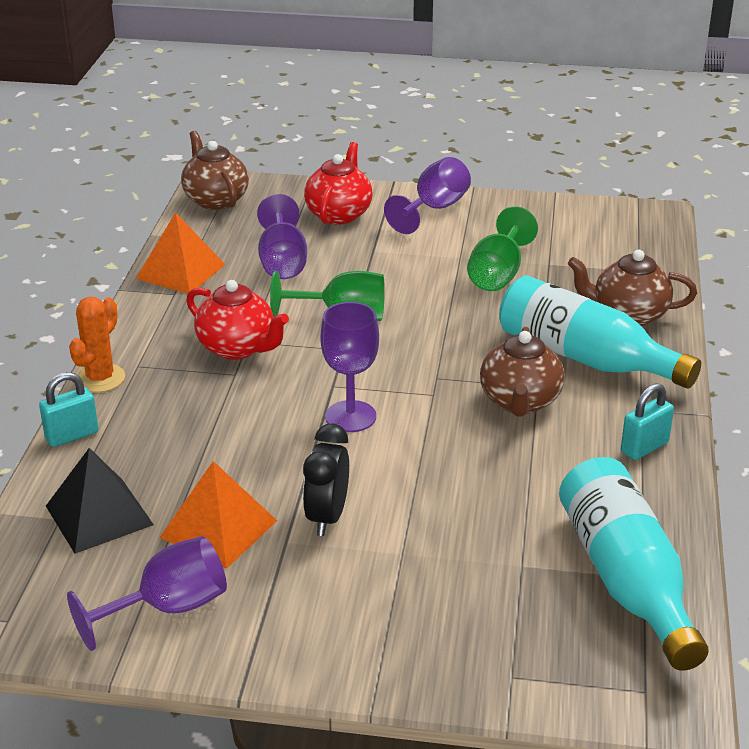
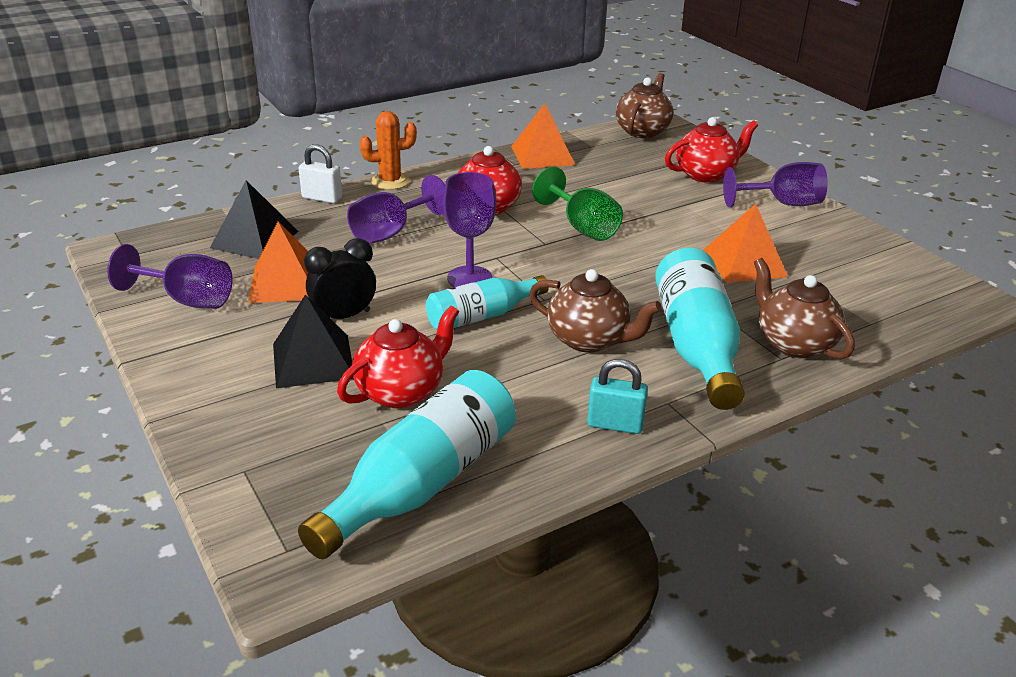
camera: 50 degrees right, 0 degrees up
(72, 435) = (322, 198): turquoise padlock -> white padlock
(282, 262) = (611, 181): purple goblet -> purple goblet (390, 233)
(381, 567) = (313, 360): none -> black pyramid
(420, 439) = (482, 316): none -> turquoise bottle
(487, 535) = (401, 391): none -> red teapot
(498, 274) = (744, 263): green goblet -> orange pyramid
(520, 402) = (589, 340): brown teapot -> brown teapot turned 120 degrees counterclockwise

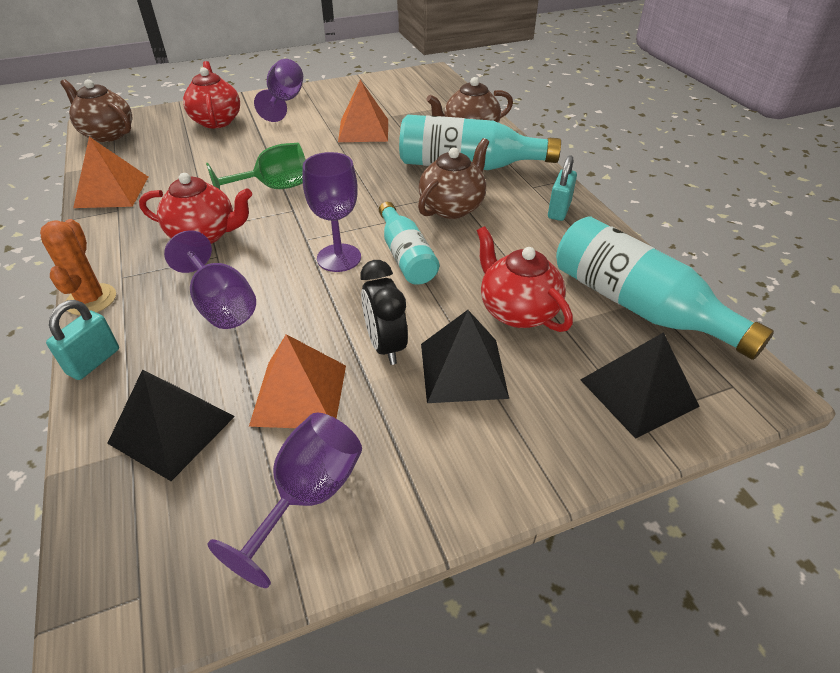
camera: 80 degrees left, 10 degrees up
(279, 472) = (638, 393): none -> black pyramid
(322, 198) = (93, 361): white padlock -> turquoise padlock

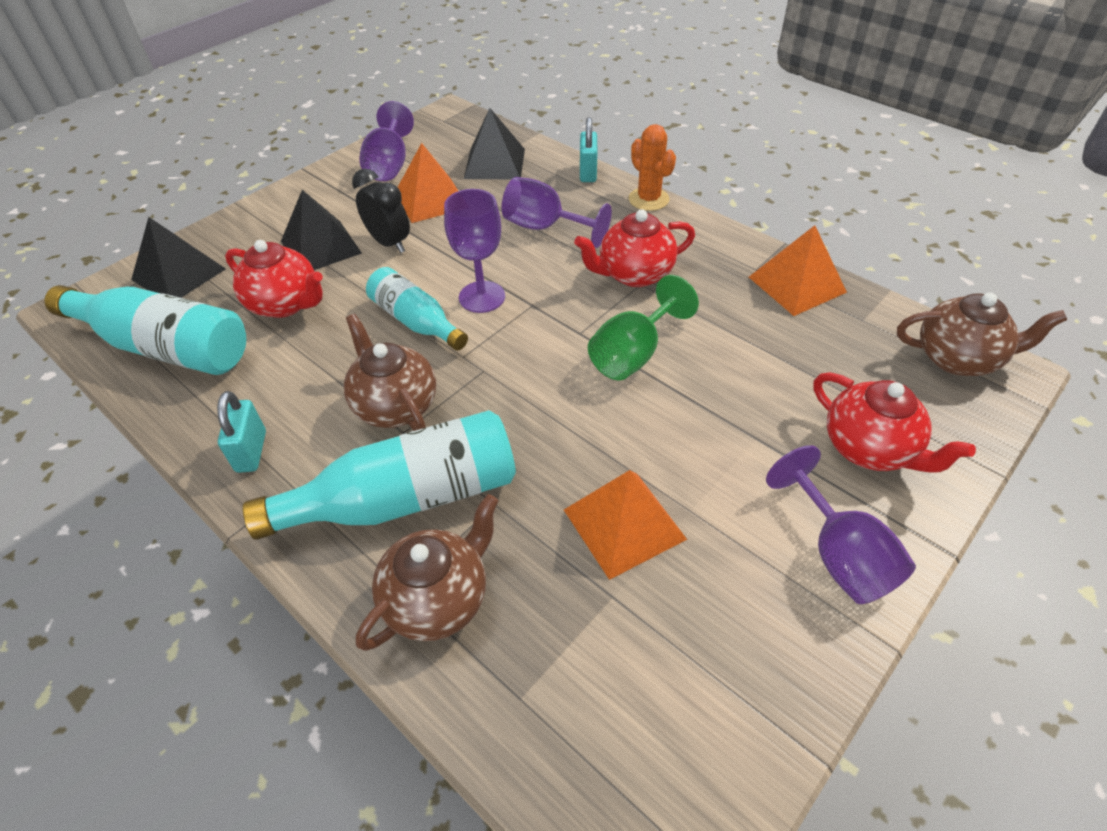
camera: 155 degrees right, 5 degrees up
(452, 207) = (395, 405): brown teapot -> brown teapot turned 135 degrees clockwise

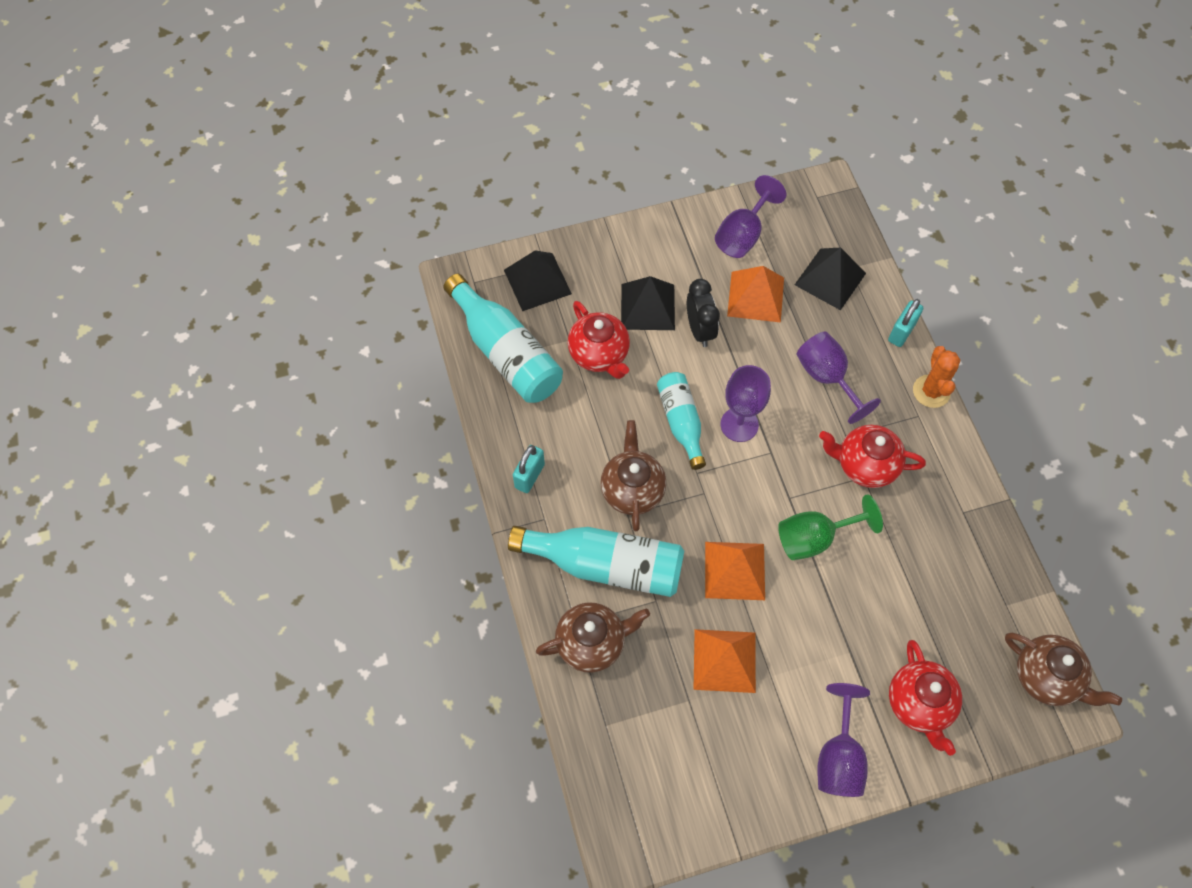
camera: 30 degrees right, 15 degrees up
(797, 284) = (983, 545): orange pyramid -> orange pyramid (735, 570)

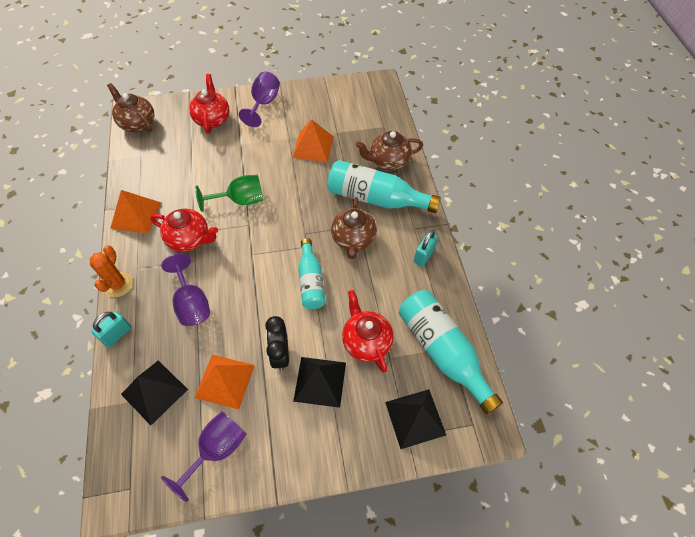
camera: 175 degrees left, 5 degrees down
(735, 570) = (296, 188): orange pyramid -> orange pyramid (136, 215)
(739, 424) = (269, 275): purple goblet -> none

